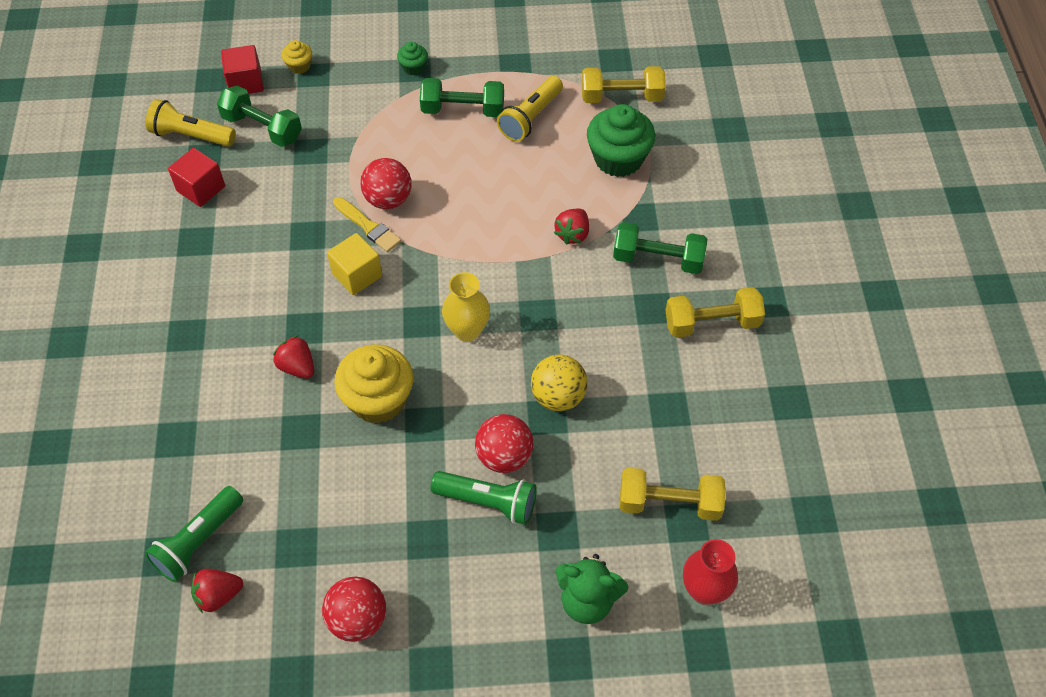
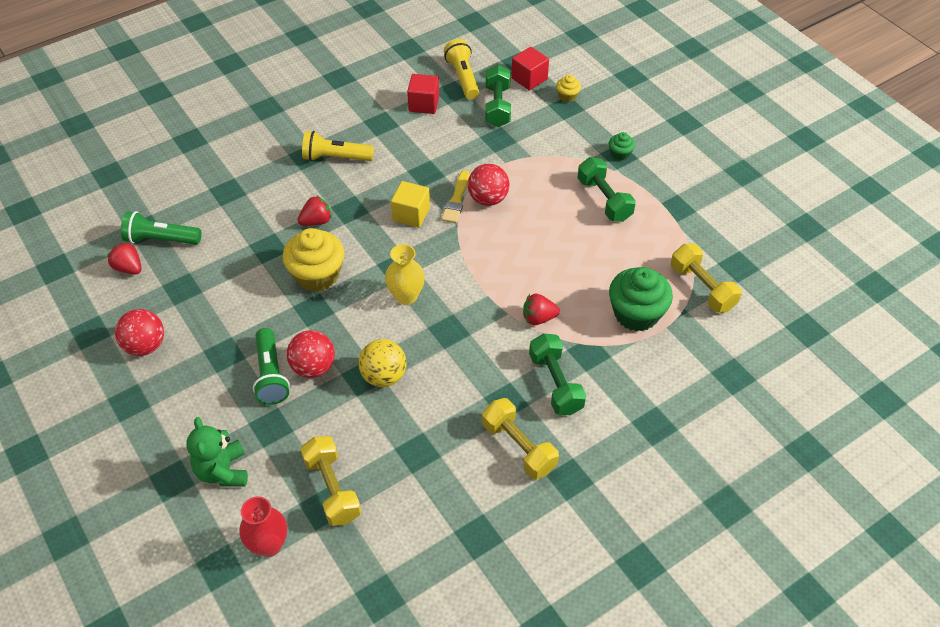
camera: 60 degrees right, 5 degrees down
(297, 367) = (316, 221): red strawberry -> red strawberry turned 45 degrees clockwise
(530, 118) = (630, 242): yellow flashlight -> yellow flashlight (335, 158)

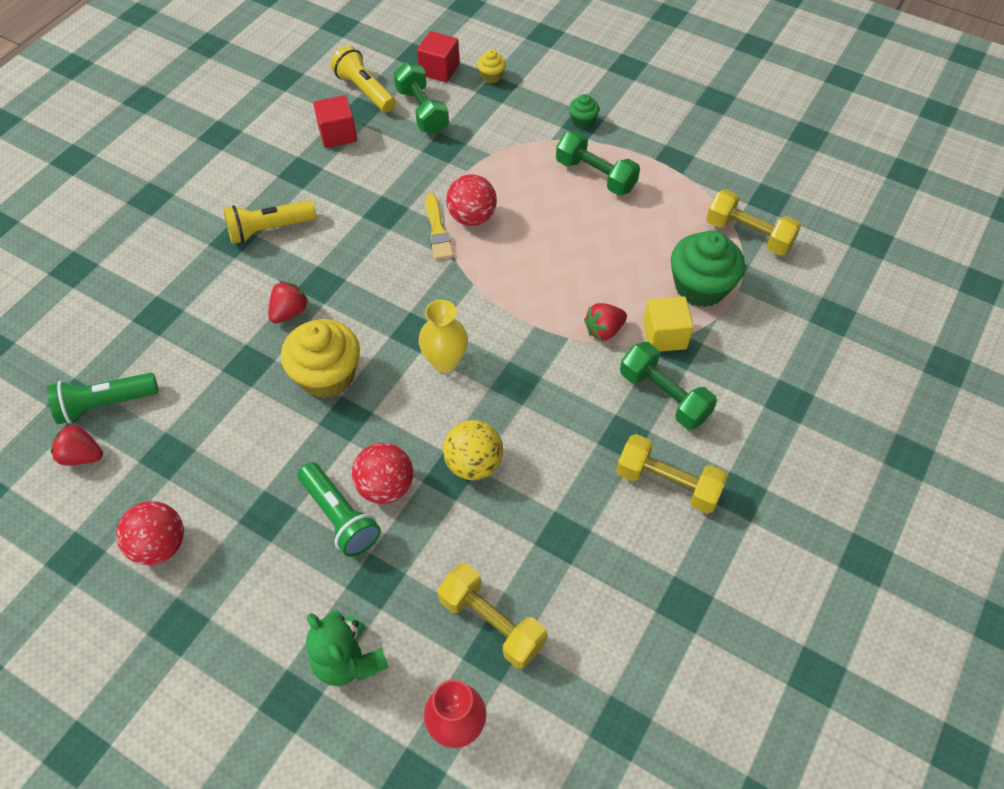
camera: 25 degrees left, 5 degrees up
(411, 214) = (396, 265): yellow cube -> yellow cube (664, 336)

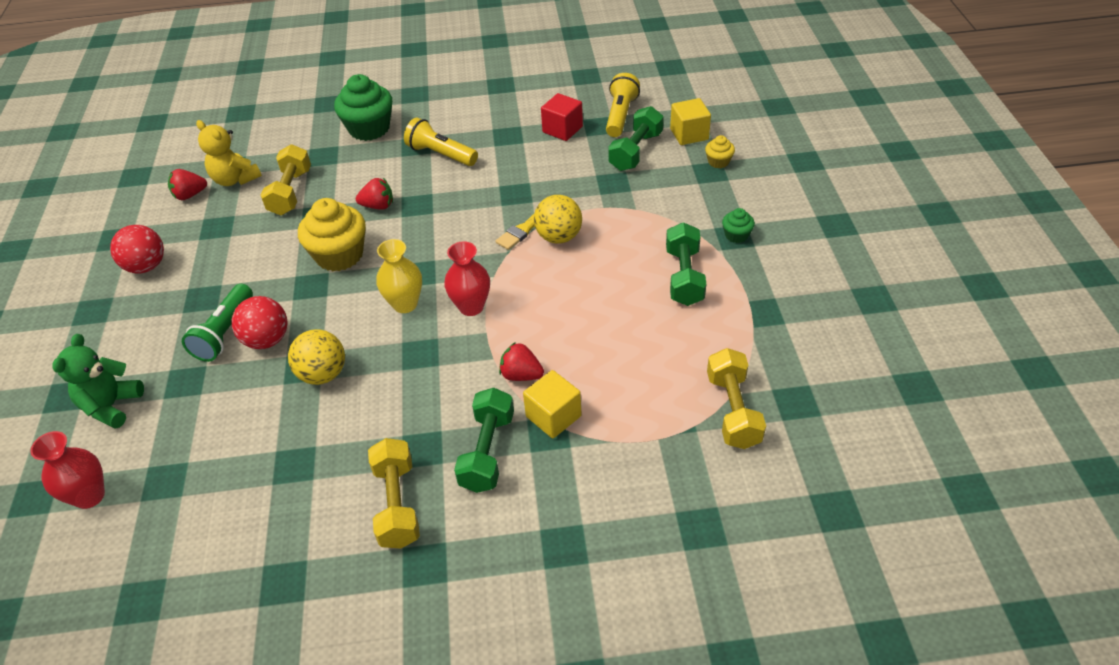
camera: 55 degrees right, 10 degrees down
(82, 456) = (190, 195): red strawberry -> red strawberry turned 90 degrees counterclockwise
(105, 404) = (235, 179): green flashlight -> yellow teddy bear
(439, 70) = (689, 134): red cube -> yellow cube
(472, 217) = (559, 237): red ball -> yellow ball
(492, 623) = (188, 466): yellow dumbbell -> yellow dumbbell (291, 192)
(495, 319) = (471, 307): none -> red vase
(700, 287) = (633, 410): green cupcake -> green cupcake (369, 128)

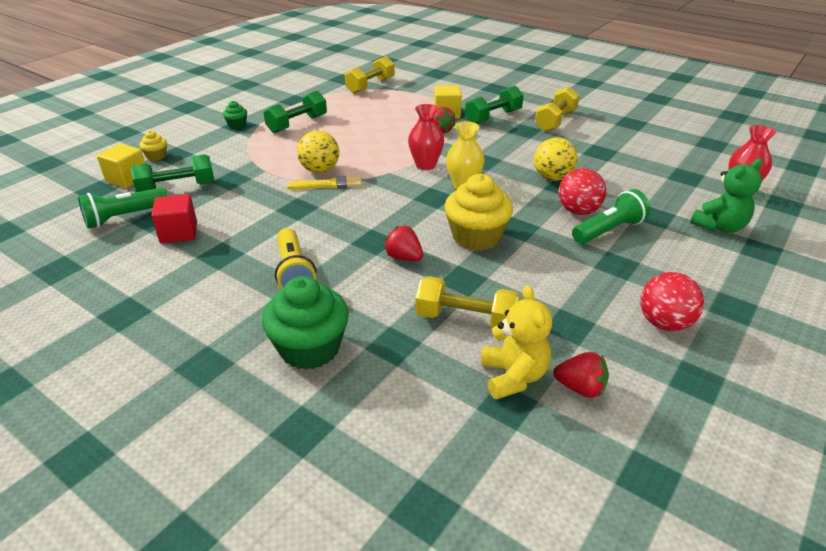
camera: 140 degrees left, 10 degrees down
(291, 192) = (466, 319): yellow dumbbell -> yellow dumbbell turned 60 degrees clockwise
(620, 115) = (125, 217): yellow flashlight -> green flashlight

